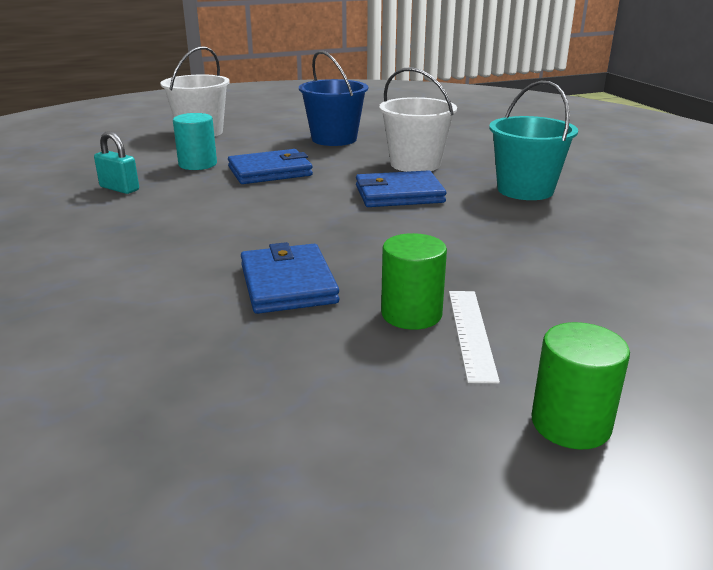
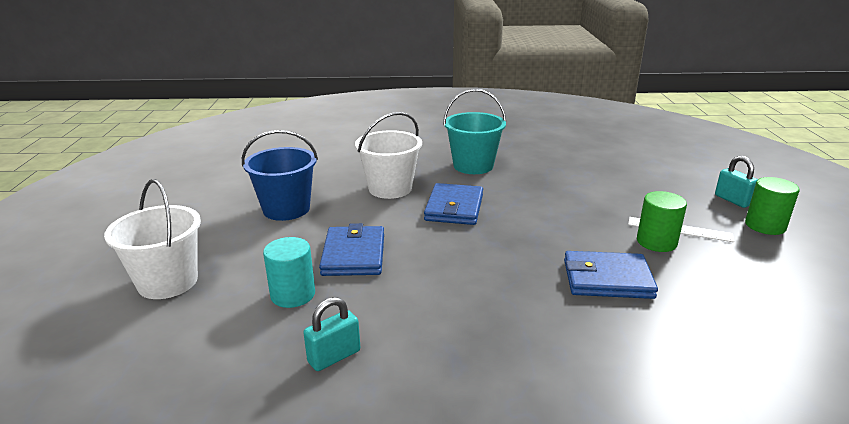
camera: 70 degrees left, 0 degrees up
(655, 391) = (732, 200): none -> turquoise padlock

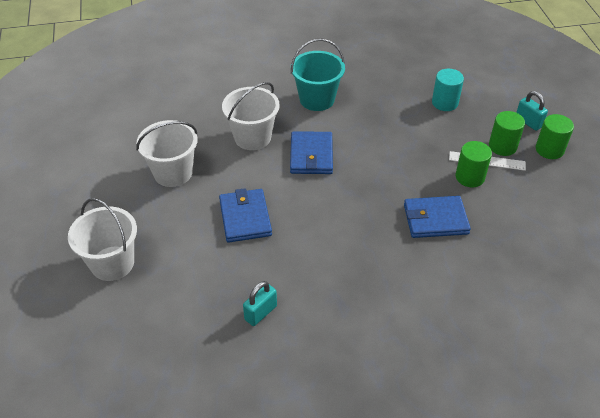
camera: 10 degrees left, 20 degrees up
(286, 209) = (173, 173): blue bucket -> white bucket
(293, 295) = (212, 263): turquoise cylinder -> turquoise cylinder (445, 103)
(700, 218) = (502, 146): none -> green cylinder

